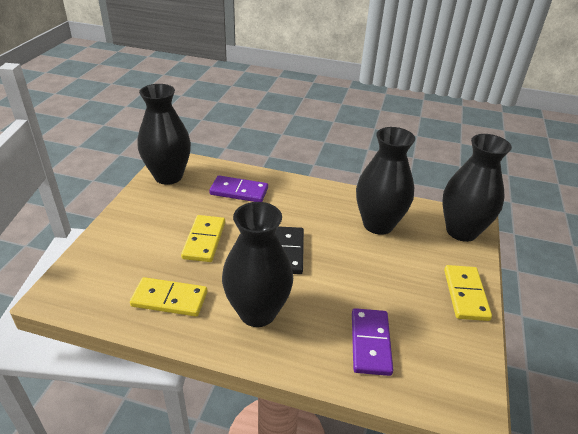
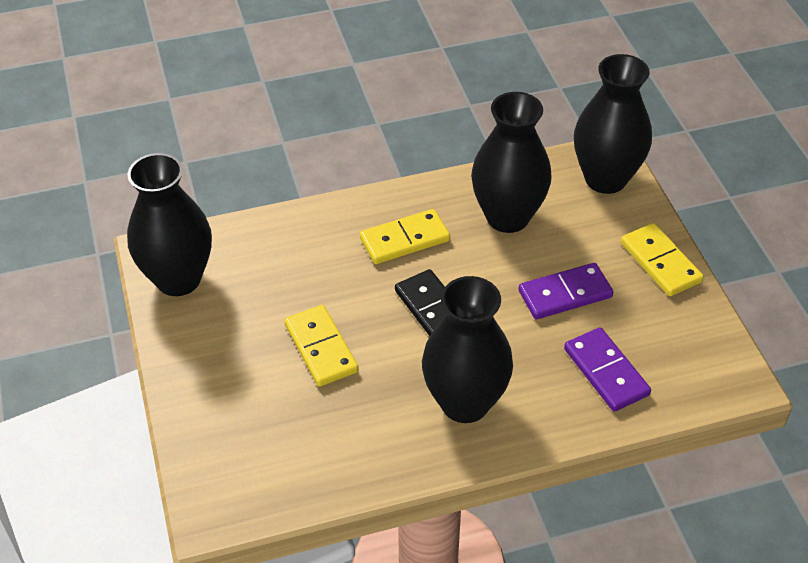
camera: 30 degrees left, 10 degrees up
(169, 299) = (354, 443): yellow domino -> yellow domino (404, 239)
(239, 191) = (298, 254): purple domino -> purple domino (565, 294)

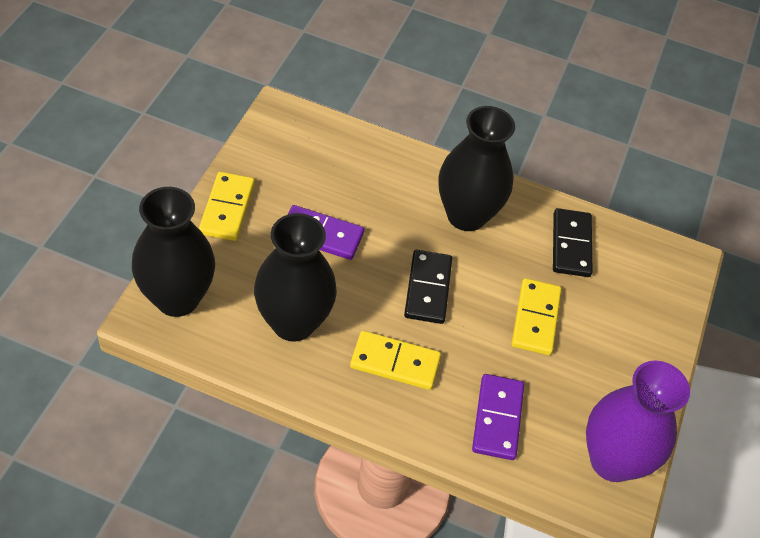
camera: 150 degrees left, 5 degrees up
(178, 279) = (612, 460): black vase -> purple vase
(341, 445) = (571, 245): none -> black domino
(606, 372) = (355, 171): purple domino -> purple domino (497, 418)

